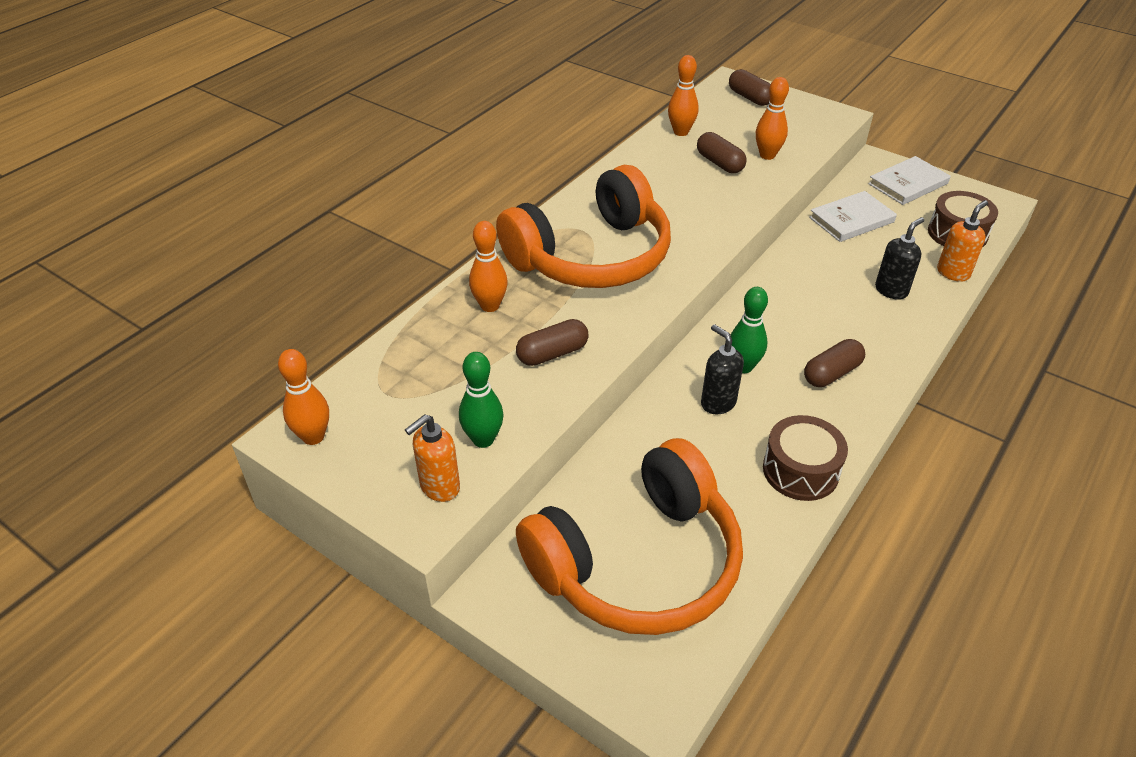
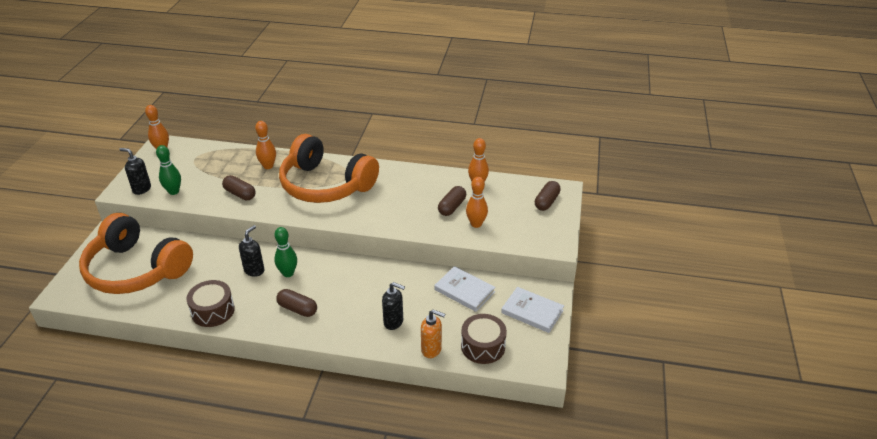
camera: 65 degrees right, 5 degrees down
(439, 487) = (141, 189): orange soap dispenser -> black soap dispenser

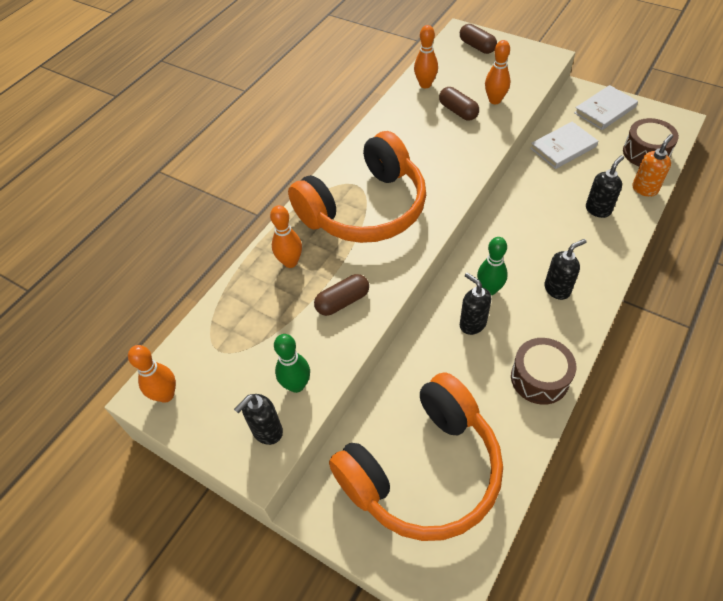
camera: 65 degrees left, 15 degrees up
(297, 309) = (557, 289): brown capsule -> black soap dispenser

